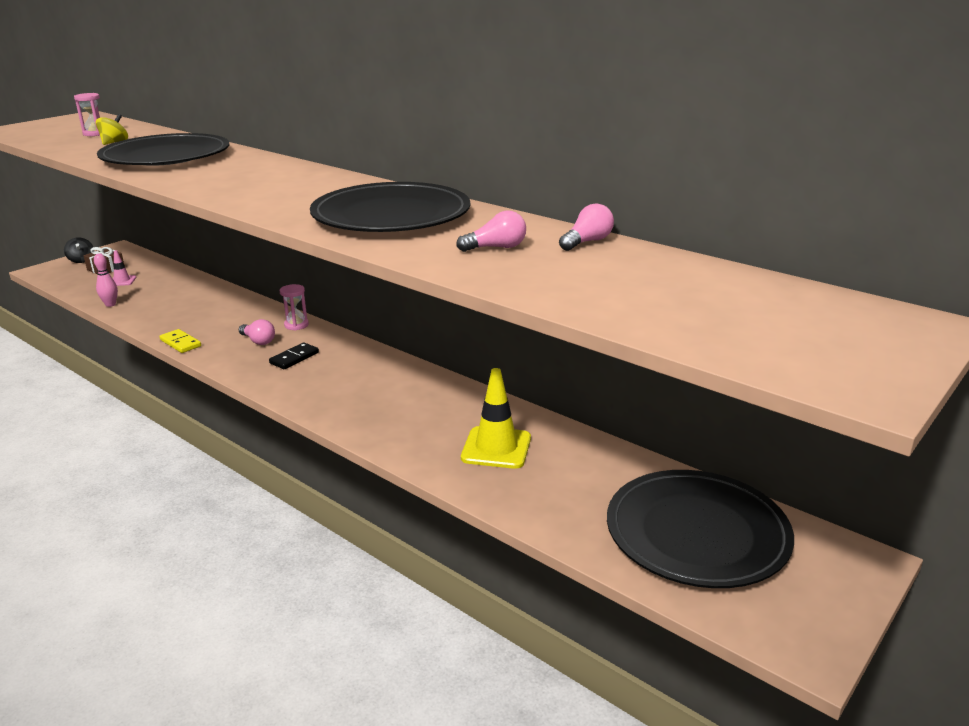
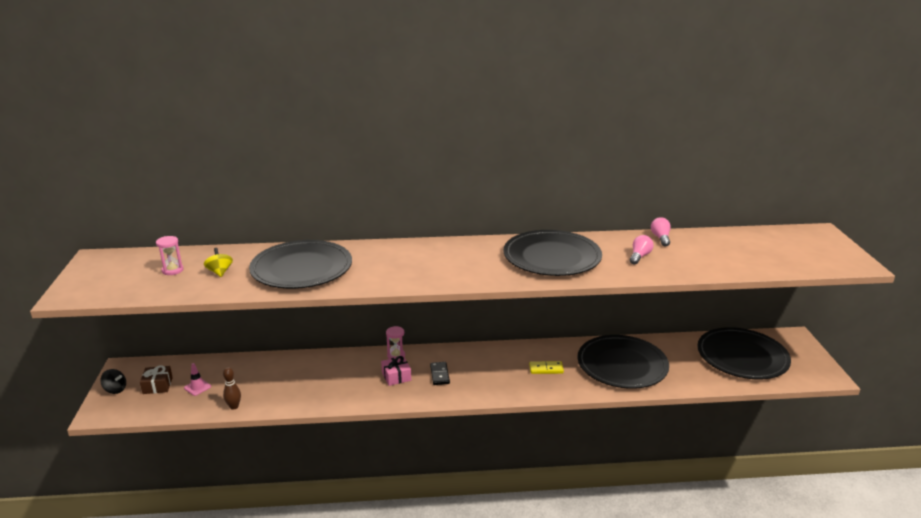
camera: 45 degrees left, 0 degrees up
(110, 304) = (234, 406): pink bowling pin -> brown bowling pin
(180, 343) = (351, 403): yellow domino -> yellow domino (546, 369)
(258, 341) = (396, 376): pink light bulb -> pink gift
(496, 448) = (622, 365): yellow traffic cone -> black plate

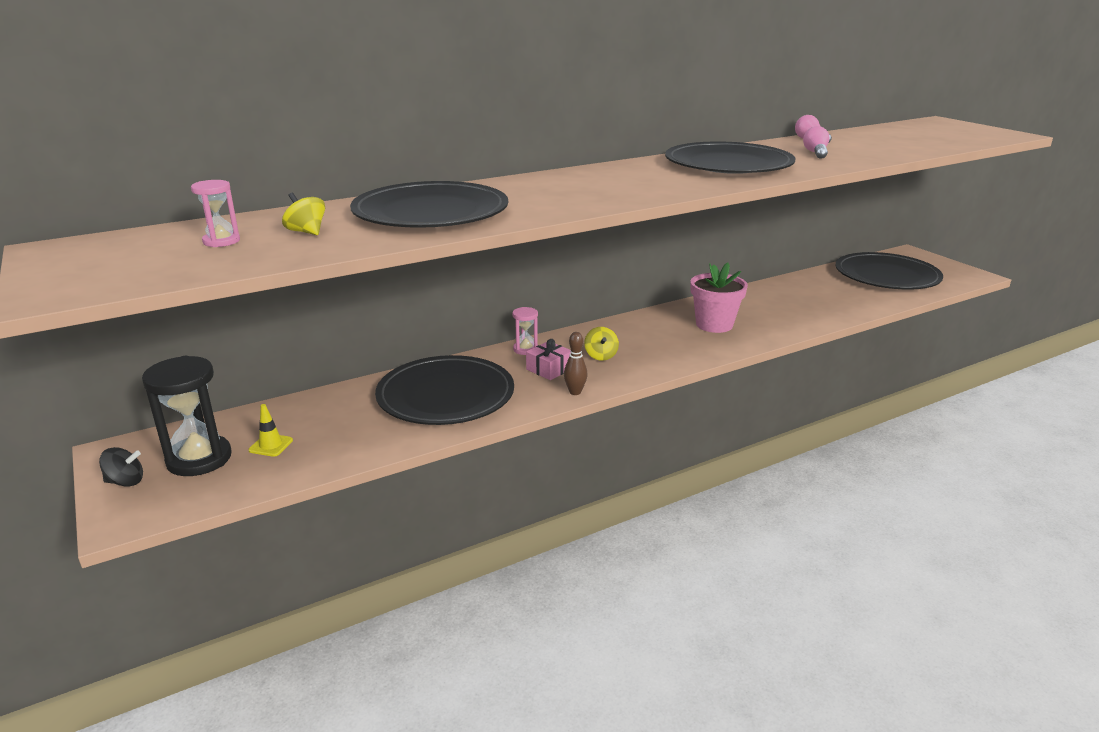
camera: 25 degrees left, 0 degrees up
(157, 385) = (199, 459): brown gift -> black hourglass
(197, 387) = (271, 445): pink traffic cone -> yellow traffic cone
(234, 406) = (354, 453): brown bowling pin -> brown bowling pin (575, 392)
(439, 375) = (601, 356): black domino -> yellow spinning top
(546, 369) = (714, 325): yellow domino -> pink flower pot
(622, 365) = (786, 305): black plate -> black plate (446, 395)

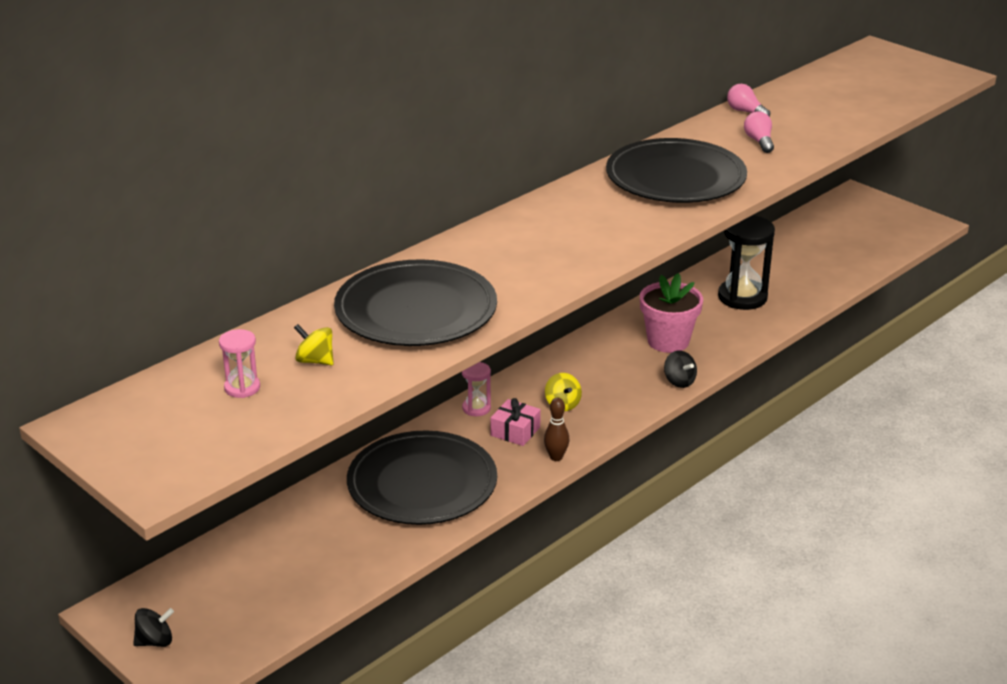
camera: 15 degrees left, 5 degrees up
(199, 459) = (211, 603): black hourglass -> black hourglass (742, 297)
(271, 445) = (275, 575): yellow traffic cone -> none
(713, 352) = (679, 381): none -> black spinning top
(886, 276) = (836, 238): black plate -> none

